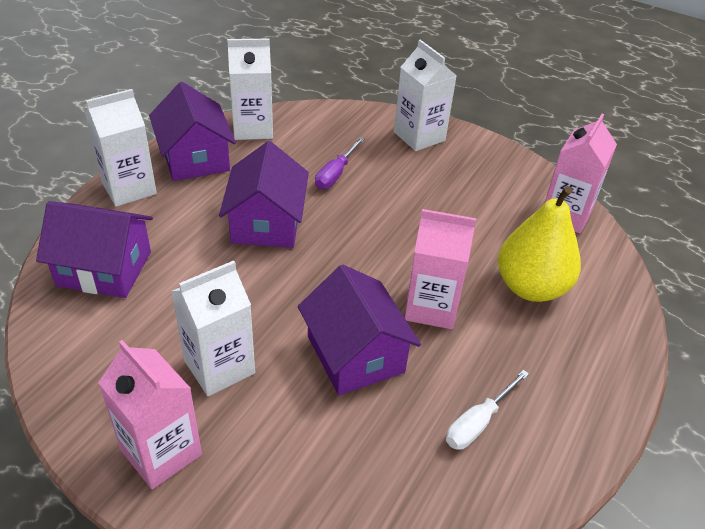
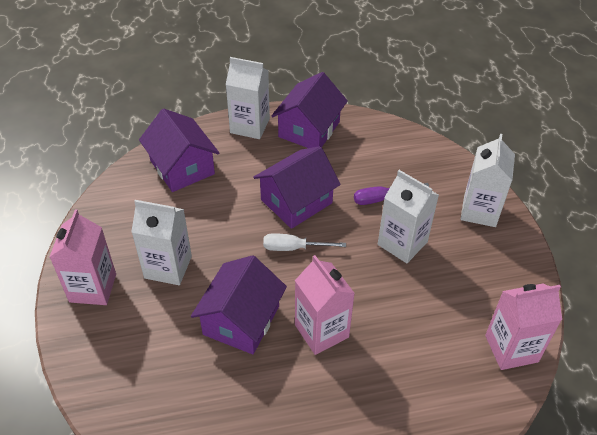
camera: 50 degrees right, 5 degrees up
(253, 128) = (369, 131): white carton -> white carton (402, 243)
(478, 422) = (253, 419): white screwdriver -> white screwdriver (294, 248)
(530, 287) = (405, 374): yellow pear -> none

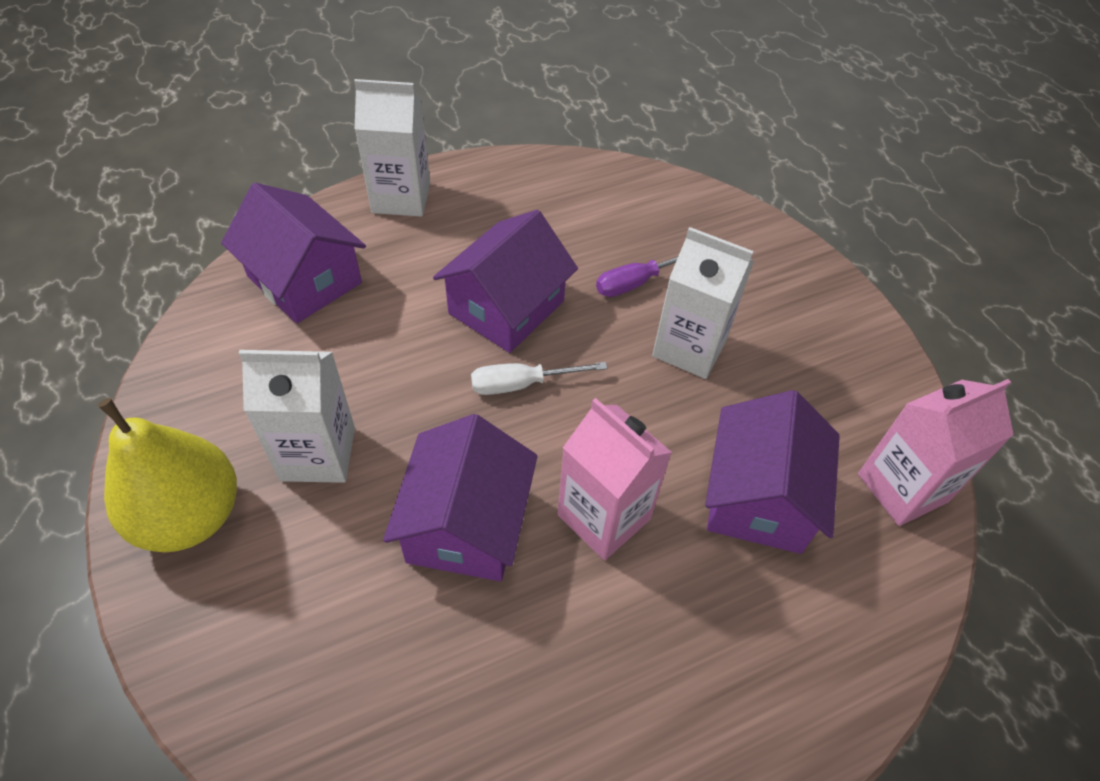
camera: 15 degrees left, 5 degrees up
(93, 288) = (190, 515): pink carton -> yellow pear
(309, 129) = (497, 190): purple house -> purple house (759, 497)
(479, 211) = (788, 278): white carton -> none

